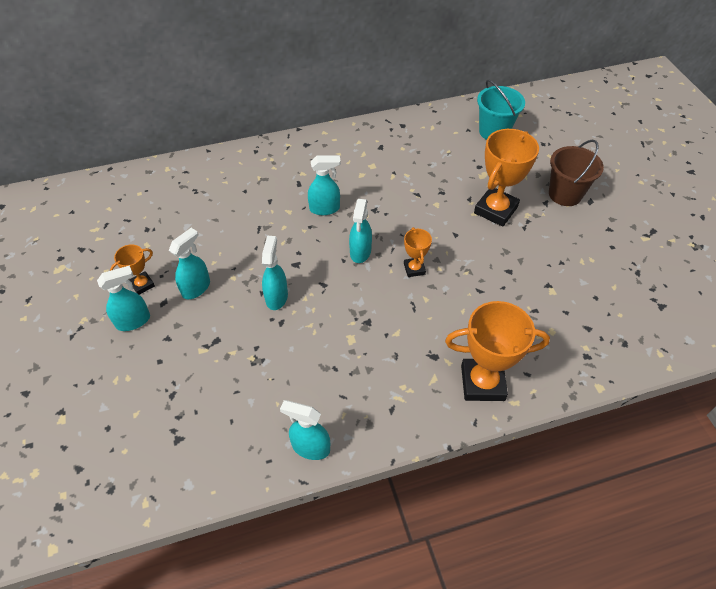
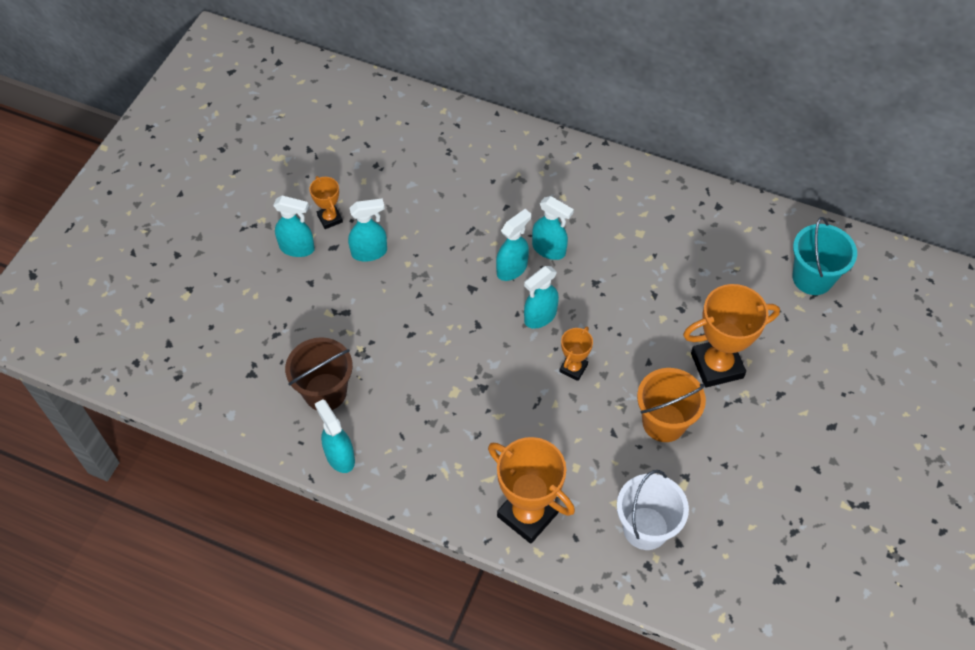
camera: 40 degrees right, 5 degrees up
(142, 285) = (330, 218): orange trophy -> orange trophy turned 60 degrees clockwise
(276, 297) = (427, 308): turquoise spray bottle -> turquoise spray bottle (512, 268)
(502, 263) = (664, 422): none -> orange bucket
(560, 334) = (645, 528): none -> white bucket
(565, 194) = (812, 400): brown bucket -> brown bucket (325, 392)

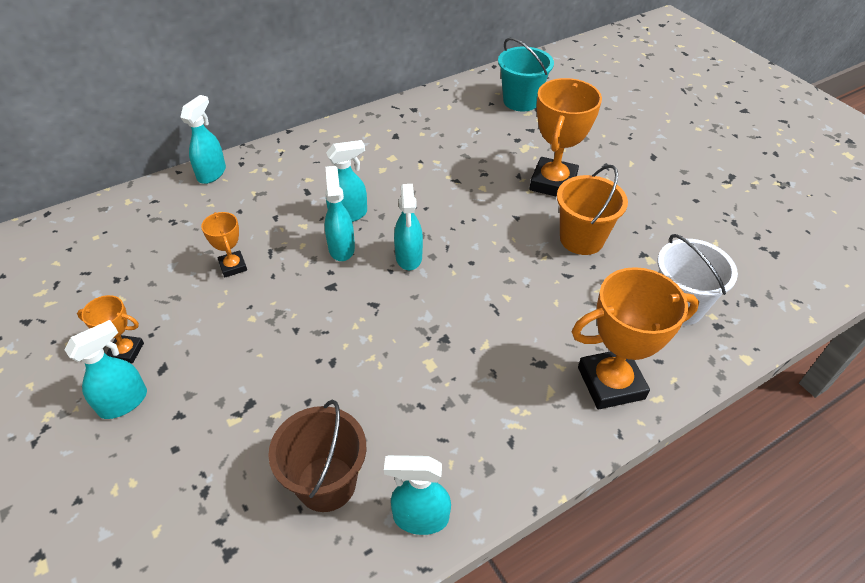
camera: 55 degrees left, 10 degrees down
(369, 252) = (204, 341): turquoise spray bottle -> turquoise spray bottle (212, 173)
(573, 368) = (481, 265): orange trophy -> orange trophy (233, 266)

